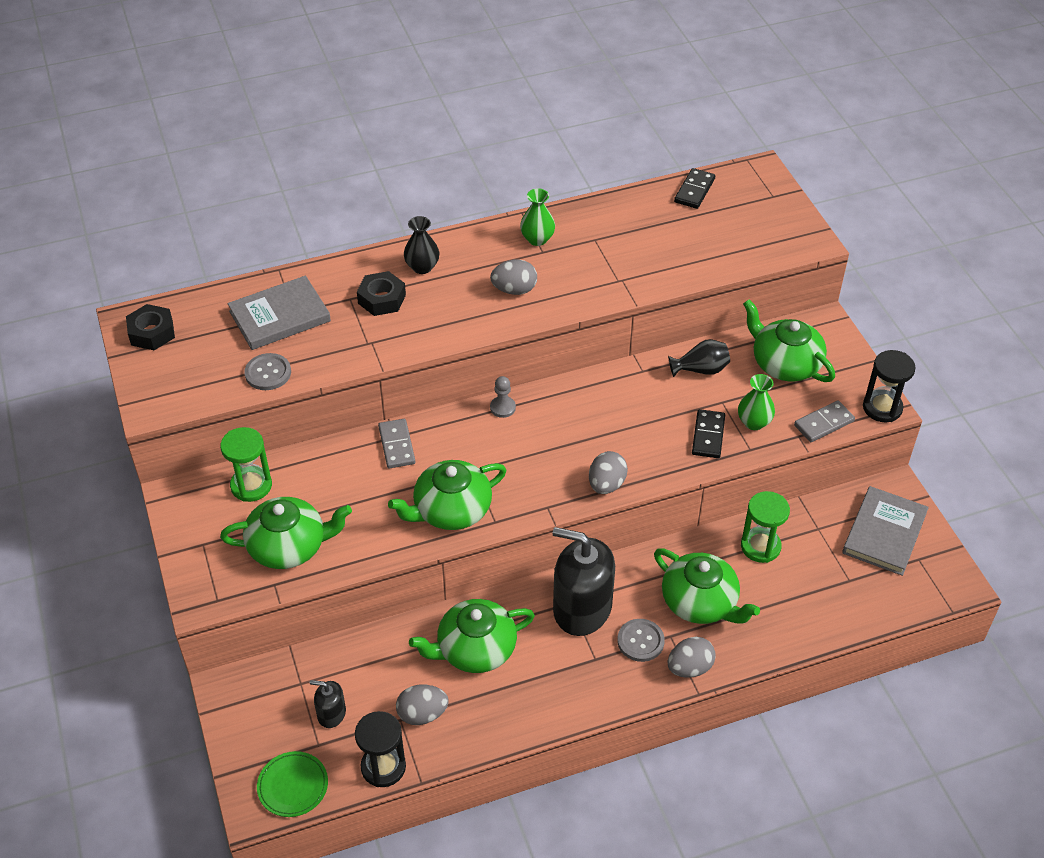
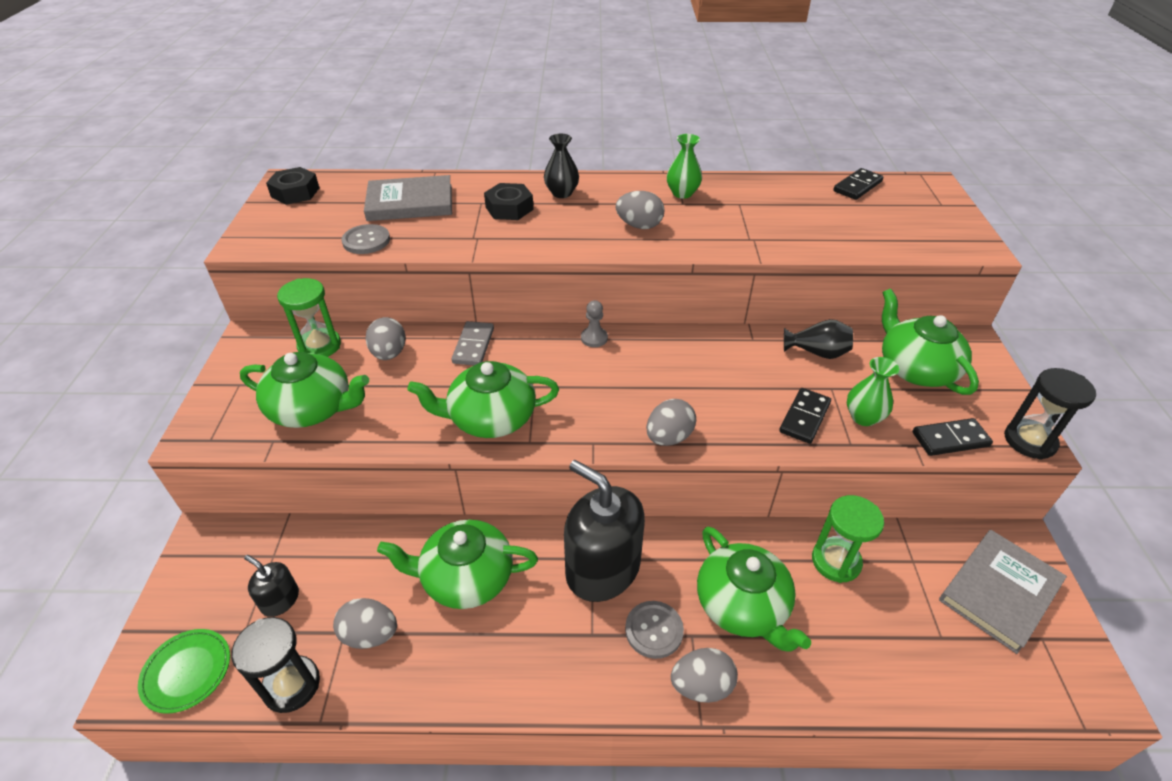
camera: 20 degrees right, 5 degrees down
(323, 475) = (389, 353): none -> grey egg
(824, 423) = (950, 439): grey domino -> black domino

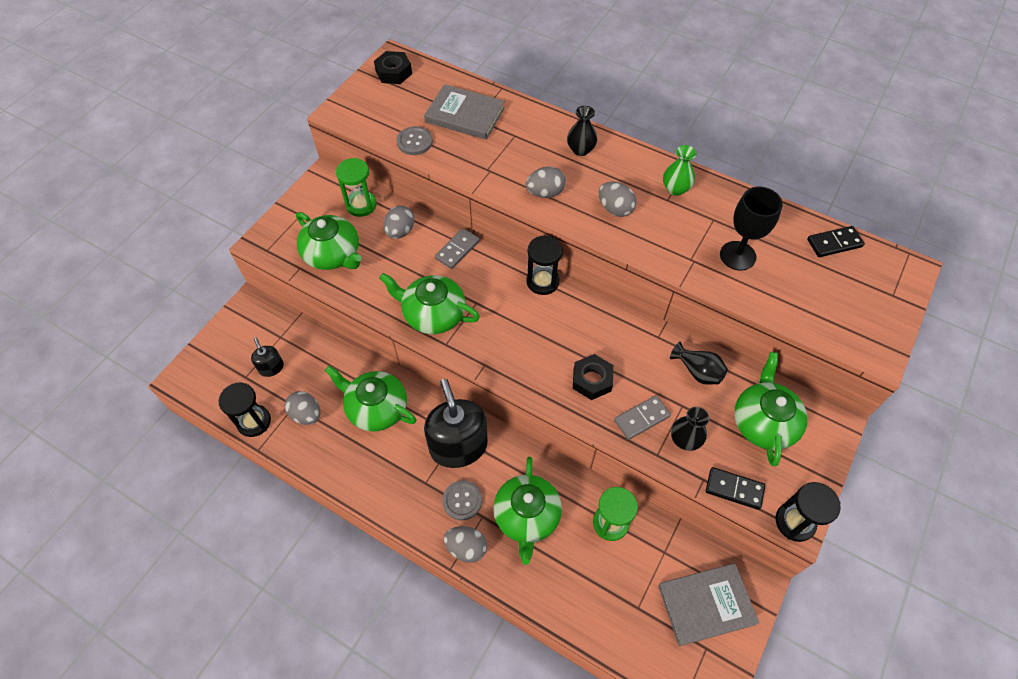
camera: 30 degrees right, 15 degrees up
(187, 672) = (208, 385): green plate -> none
(509, 208) = (531, 150): black nut -> black nut (592, 380)
(594, 338) = (542, 281): grey pawn -> black hourglass
(669, 437) = (536, 386): grey egg -> grey egg (545, 193)
(788, 222) = (737, 255): none -> black goblet
(804, 417) = (642, 418): black domino -> grey domino
(863, 417) = (685, 440): green vase -> black vase

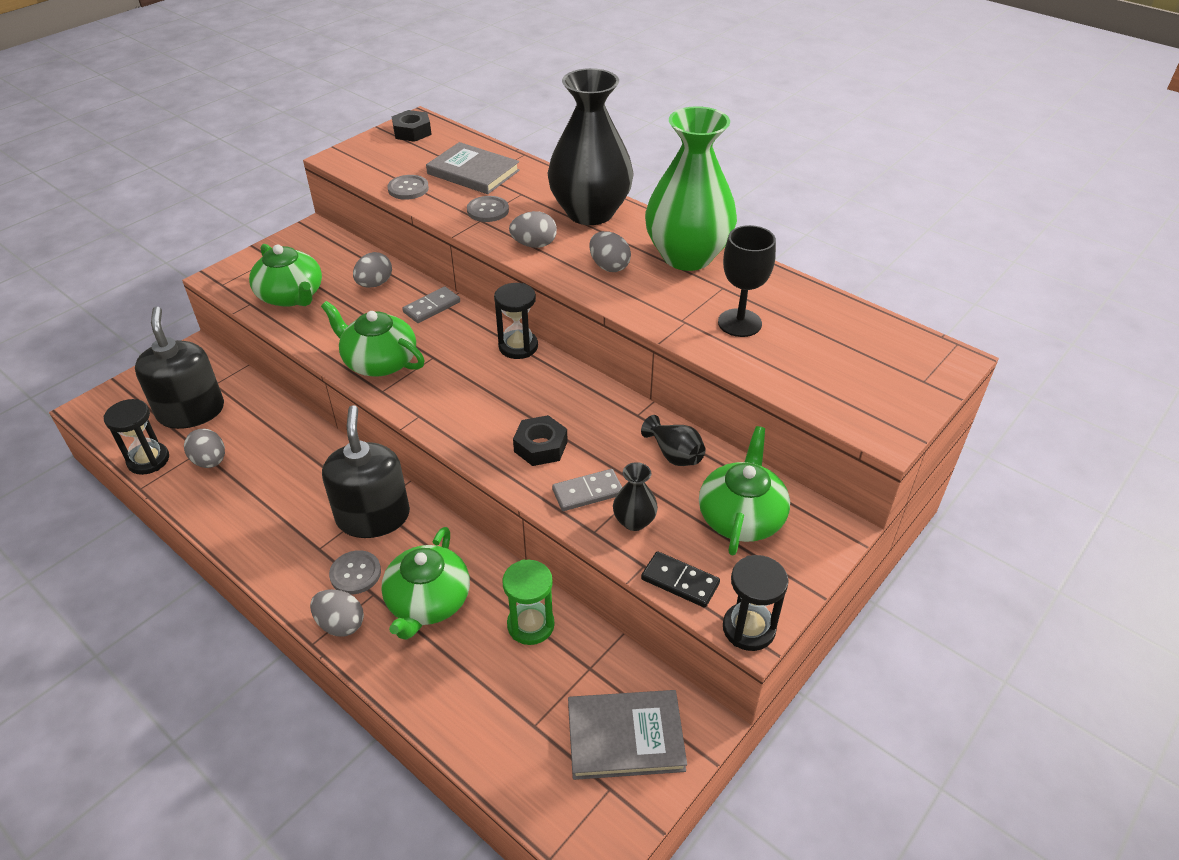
camera: 10 degrees right, 15 degrees down
(271, 367) = (191, 411): black soap dispenser -> black soap dispenser, size x2.16
(361, 205) = (342, 257): green hourglass -> none
(376, 408) = (292, 466): green teapot -> none
(493, 158) = (488, 210): none -> grey button
(580, 150) = (590, 212): black vase -> black vase, size x2.41
(675, 189) = (687, 256): green vase -> green vase, size x2.41
(834, 243) = (864, 324): black domino -> none

